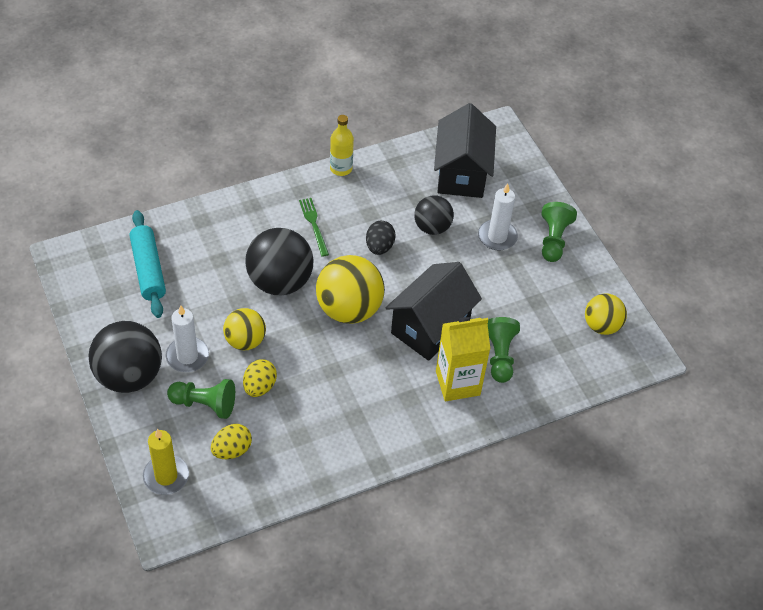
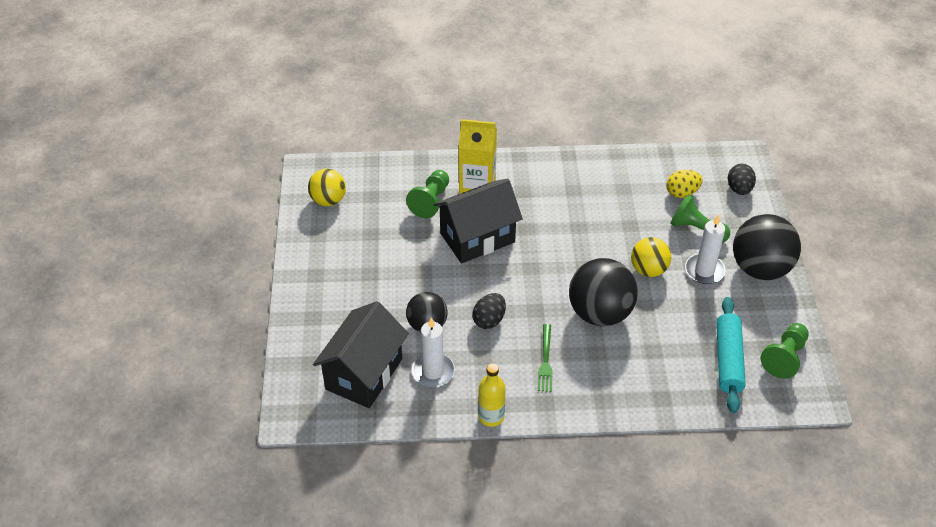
camera: 155 degrees left, 5 degrees down
(166, 476) = (739, 189): yellow candle -> black egg
(259, 387) = (646, 231): yellow egg -> none
(349, 309) = (543, 271): yellow ball -> none
(497, 237) = (369, 298): white candle -> white candle (433, 372)
(553, 240) = (317, 281): green pawn -> green pawn (784, 357)

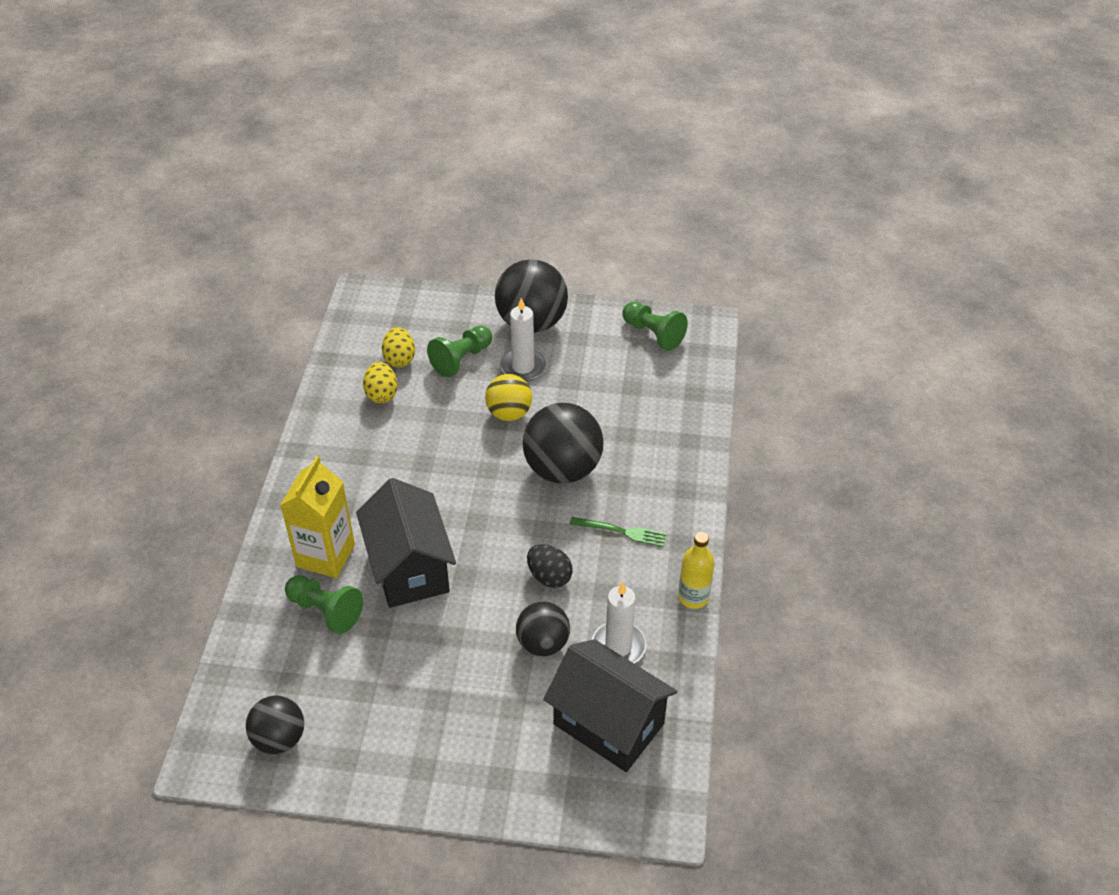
camera: 80 degrees left, 0 degrees up
(328, 200) = (279, 738): yellow ball -> black ball
(640, 190) = (381, 394): none -> yellow egg
(728, 360) = (649, 377): turquoise rolling pin -> none
(739, 189) = (410, 310): black egg -> none

